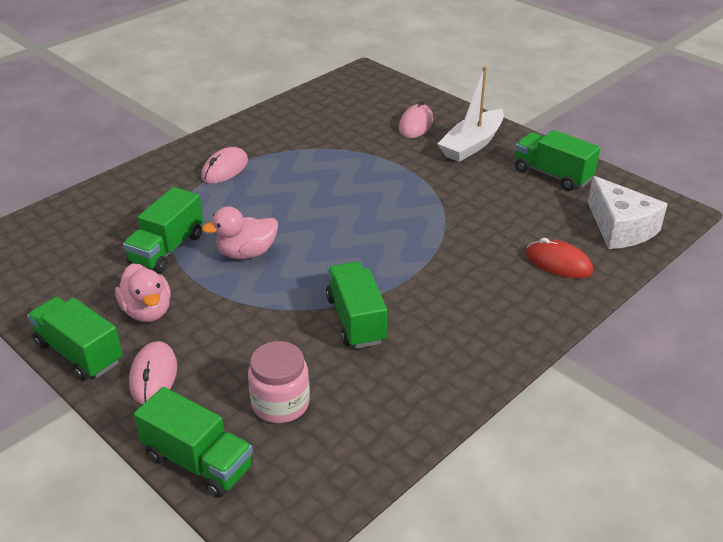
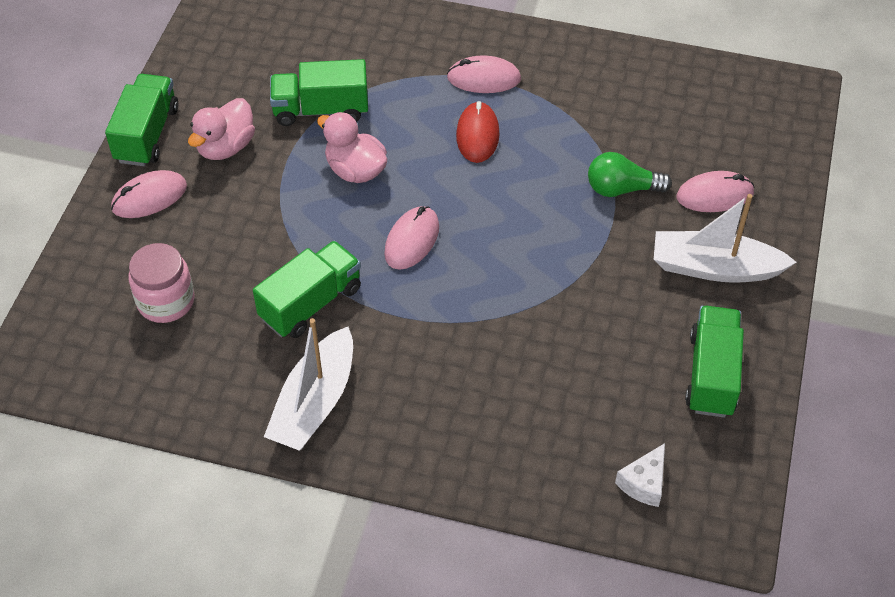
camera: 60 degrees right, 15 degrees up
(198, 462) = (71, 281): green truck -> none
(340, 250) = (412, 240): none -> pink mouse
(379, 153) = (622, 189): none -> green light bulb
(455, 351) = (314, 402): none -> white boat
(558, 263) = (525, 442): red mouse -> red mouse (477, 135)
(620, 228) = (644, 483): white cheese -> white cheese, size x0.54

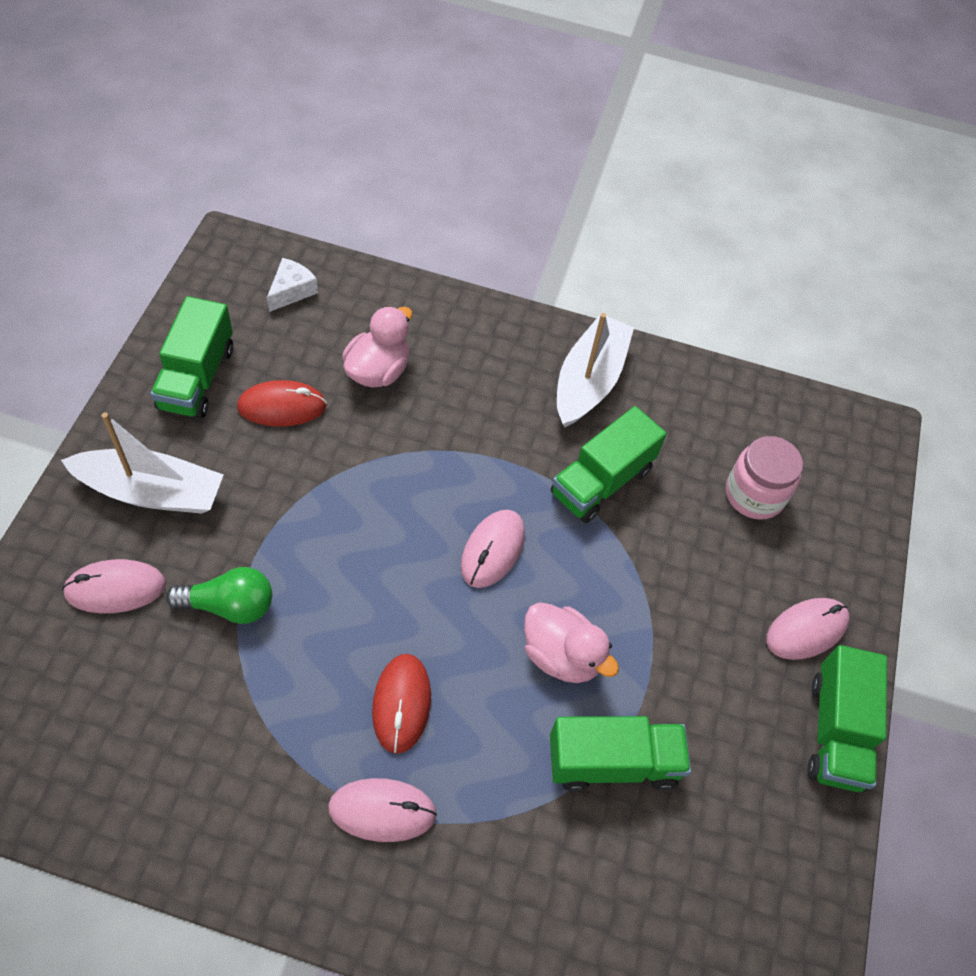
camera: 175 degrees right, 5 degrees up
(226, 147) = (730, 704): pink duck -> pink duck (378, 371)
(621, 352) = (282, 406): none -> red mouse

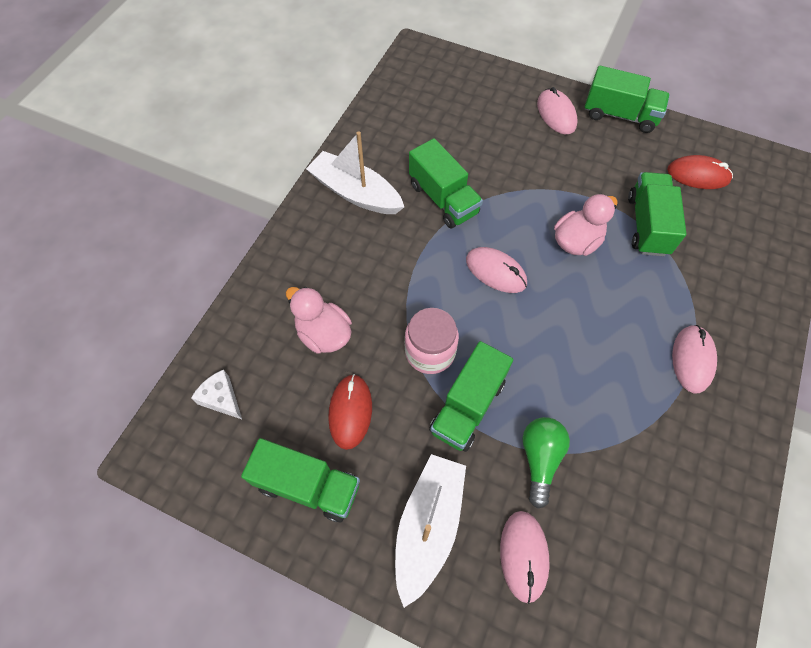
camera: 75 degrees left, 5 degrees up
(295, 524) = (468, 406): none -> green truck
(401, 704) = (615, 341): red mouse -> red mouse (698, 175)
(754, 494) = (459, 119): pink jar -> pink jar (430, 352)

